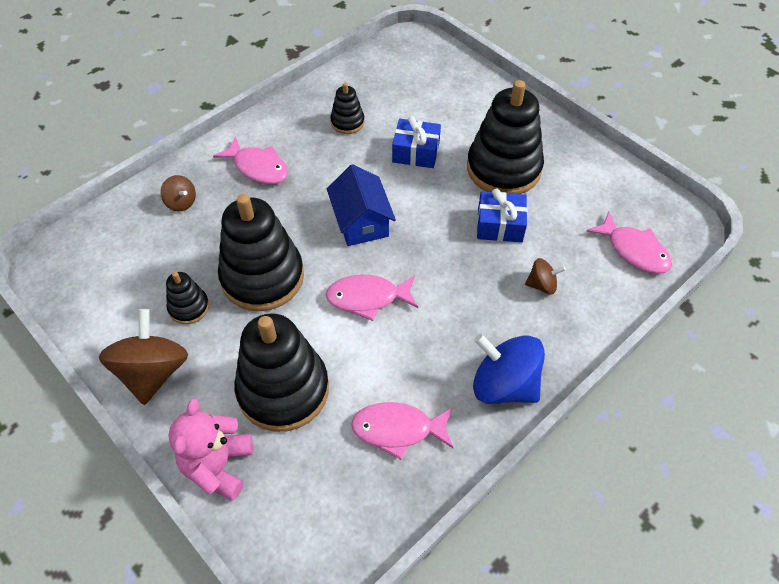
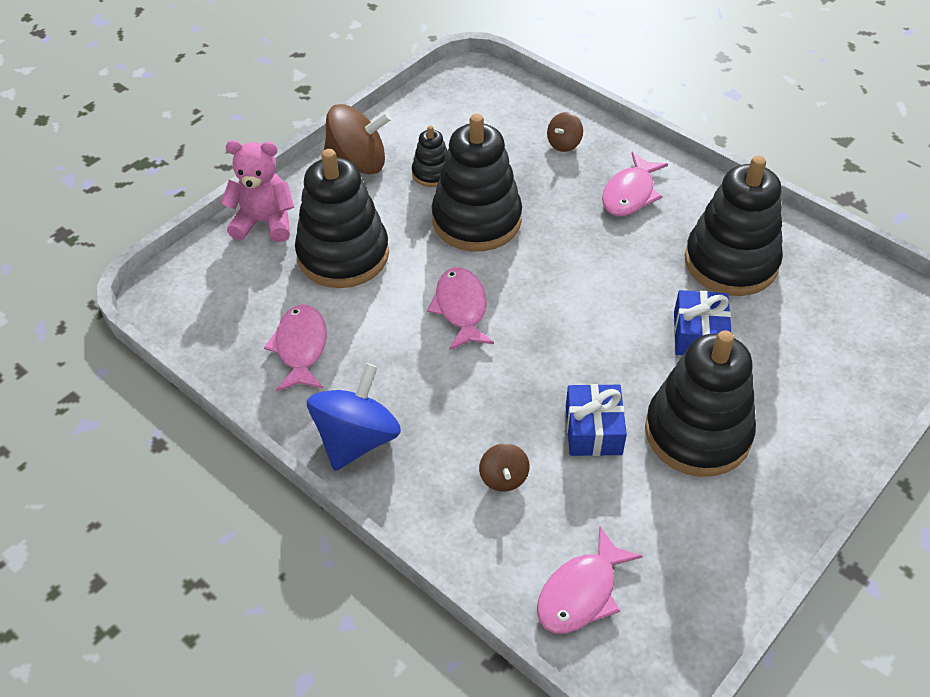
camera: 85 degrees right, 5 degrees down
(347, 122) = (731, 262): black stacking toy -> black stacking toy, size x2.10
(361, 222) = (569, 292): blue house -> none

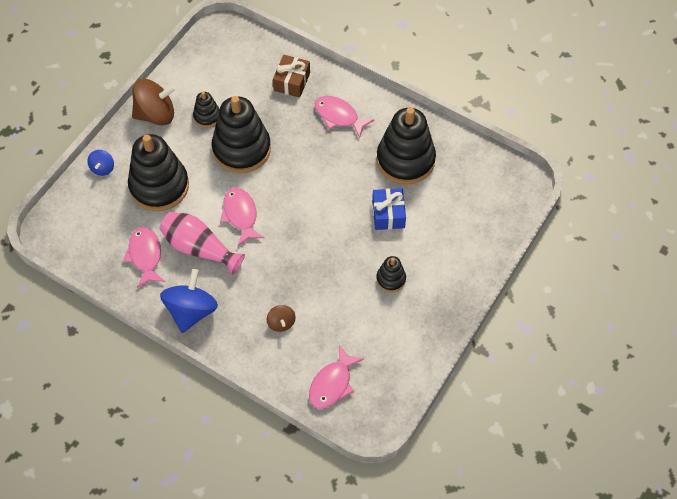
camera: 10 degrees left, 10 degrees up
(264, 222) = (102, 168): pink teddy bear -> blue spinning top
(387, 347) = (199, 248): none -> pink vase
(564, 144) = (292, 82): brown spinning top -> brown gift
(593, 430) = (330, 286): blue gift -> none
(630, 194) = (339, 116): pink fish -> pink fish turned 105 degrees clockwise
(697, 432) = (391, 279): black stacking toy -> black stacking toy, size x0.48

